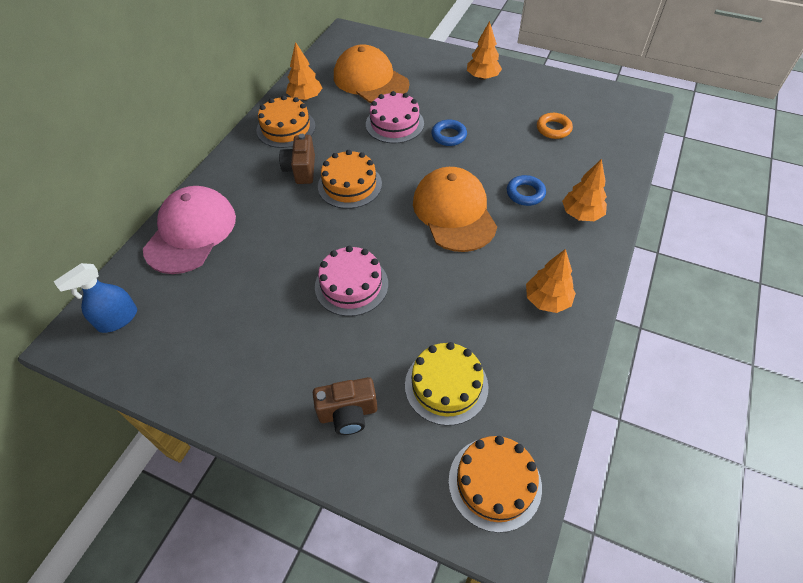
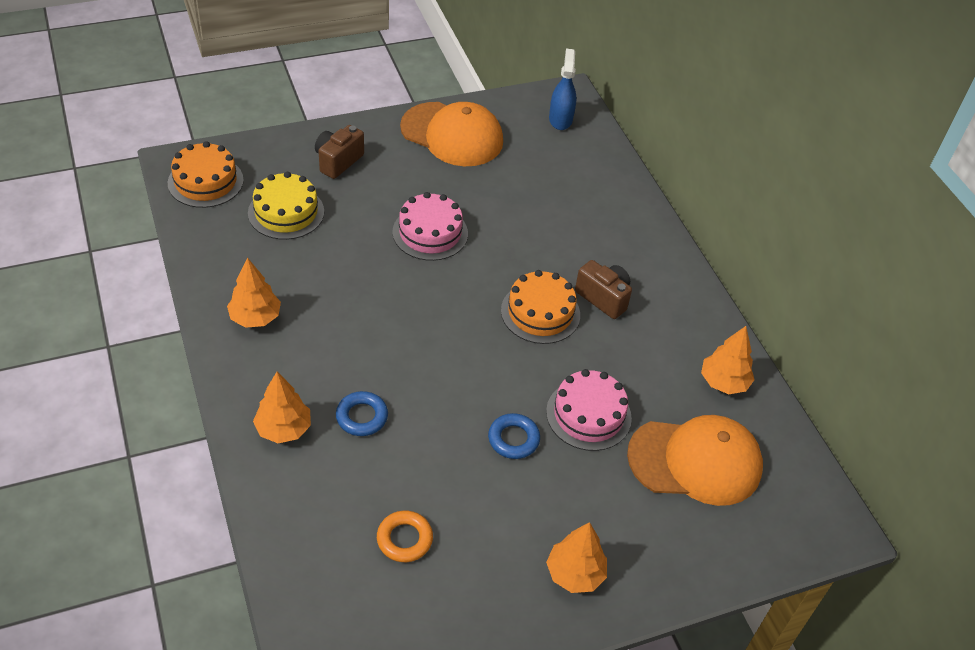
camera: 130 degrees right, 5 degrees down
(191, 232) = (606, 192): pink cap -> none
(286, 128) = (684, 331): orange cake -> none
(454, 212) = (413, 348): orange cap -> orange cap (452, 135)

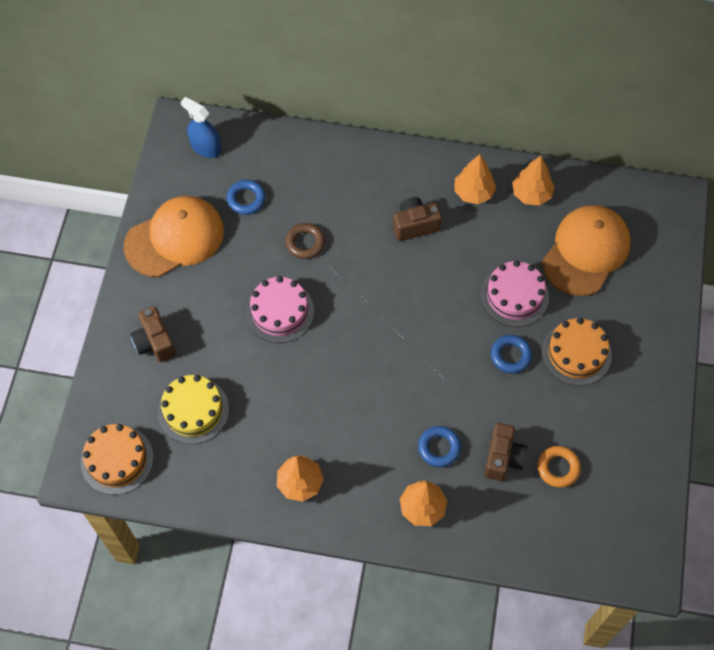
camera: 55 degrees left, 15 degrees up
(384, 480) = (502, 458): none -> brown camera
(517, 223) = (305, 243): none -> brown ring
(530, 165) = (246, 199): none -> blue ring
(540, 312) = (405, 276): orange cake -> orange cake (576, 353)
(575, 574) = (635, 375): orange tree -> orange tree (473, 192)

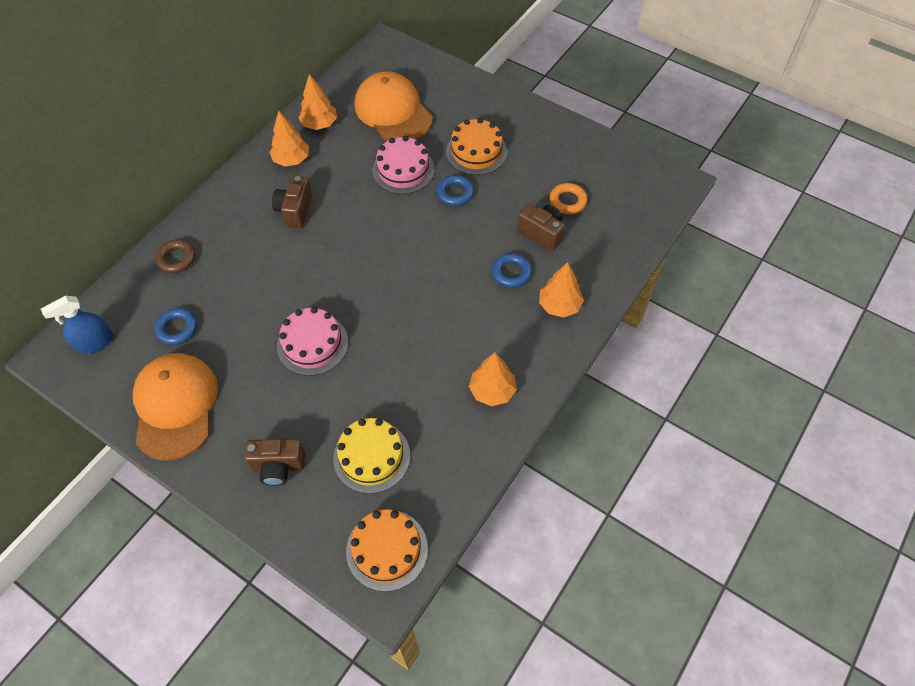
camera: 65 degrees left, 5 degrees down
(305, 243) = (256, 298): brown ring -> brown ring (176, 259)

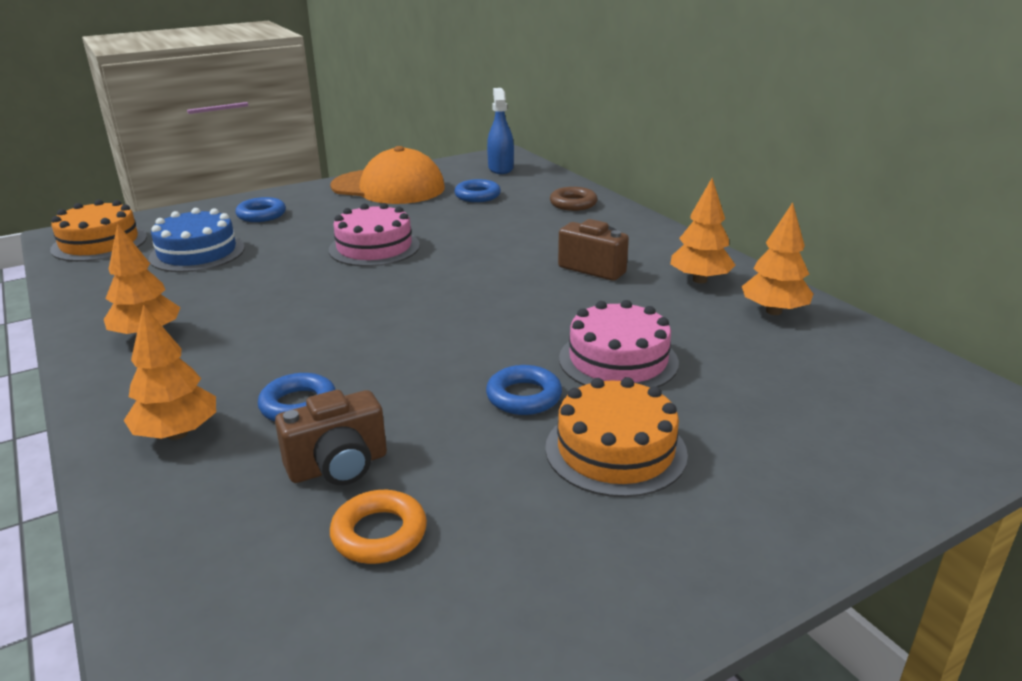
camera: 115 degrees right, 30 degrees down
(278, 466) = (261, 215): brown camera -> blue ring
(371, 456) = (197, 253): yellow cake -> blue cake
(393, 111) = (782, 382): orange cap -> none

